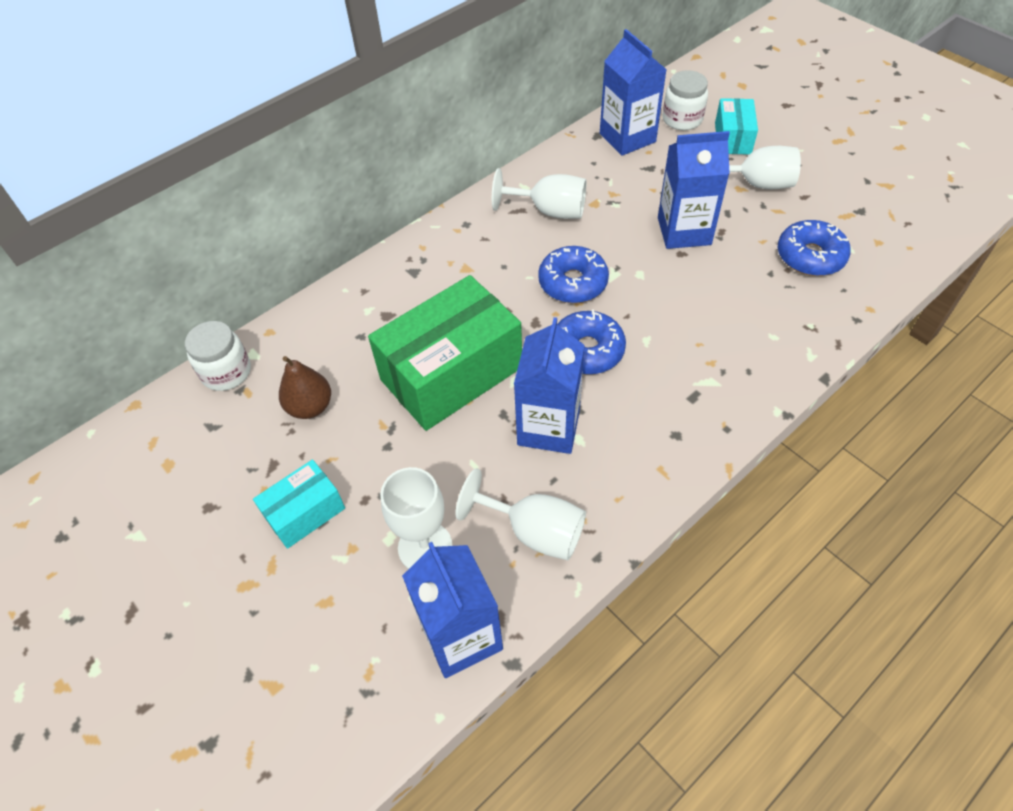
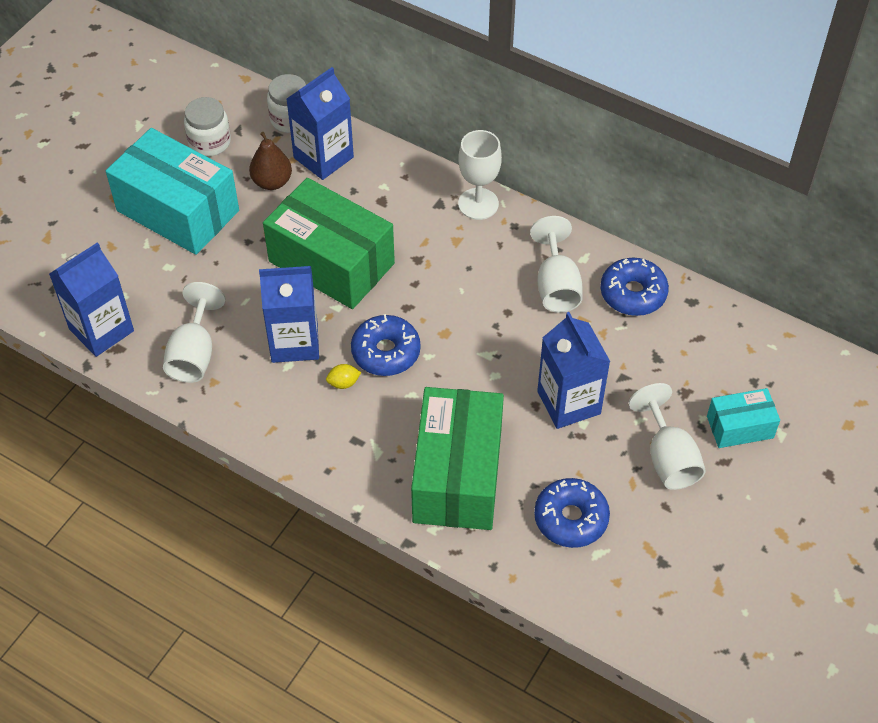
camera: 70 degrees right, 0 degrees up
(305, 513) = (178, 211): turquoise box -> turquoise box, size x1.97
(425, 547) = (165, 290): white goblet -> white goblet (478, 204)
(573, 282) = (465, 325): blue donut -> blue donut (633, 293)
(617, 393) = (343, 383): none -> yellow lemon
(627, 138) = (699, 329): blue carton -> blue carton (323, 157)
(682, 119) = (754, 374): white jar -> white jar (209, 142)
(751, 324) = (457, 475): none -> green box

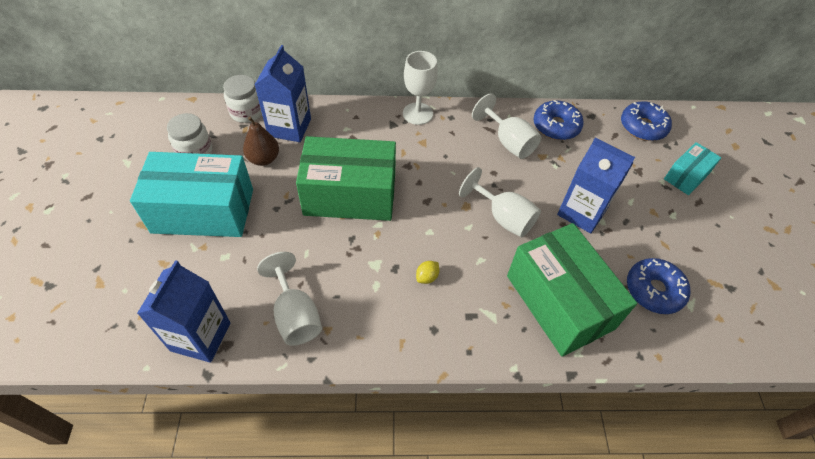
camera: 35 degrees left, 0 degrees up
(294, 342) = (367, 265): blue carton -> none
(386, 352) = (438, 239): blue donut -> blue donut (643, 127)
(668, 458) = (668, 216): white goblet -> white goblet (503, 217)

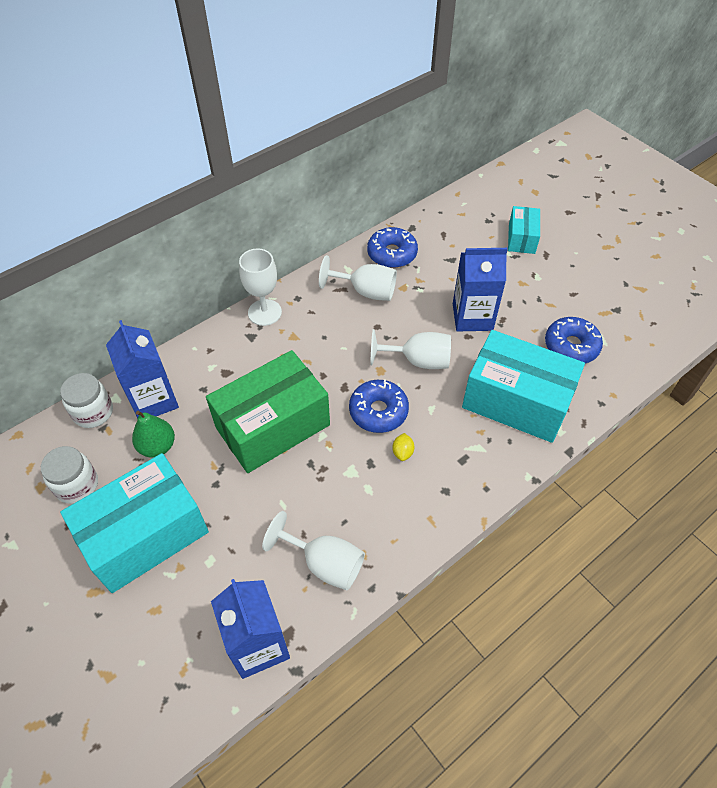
camera: 35 degrees left, 0 degrees up
(263, 159) = (157, 446): brown pear -> green pear
(559, 302) = (516, 401): green box -> turquoise box
(643, 127) = (458, 215): blue donut -> blue donut (378, 411)

